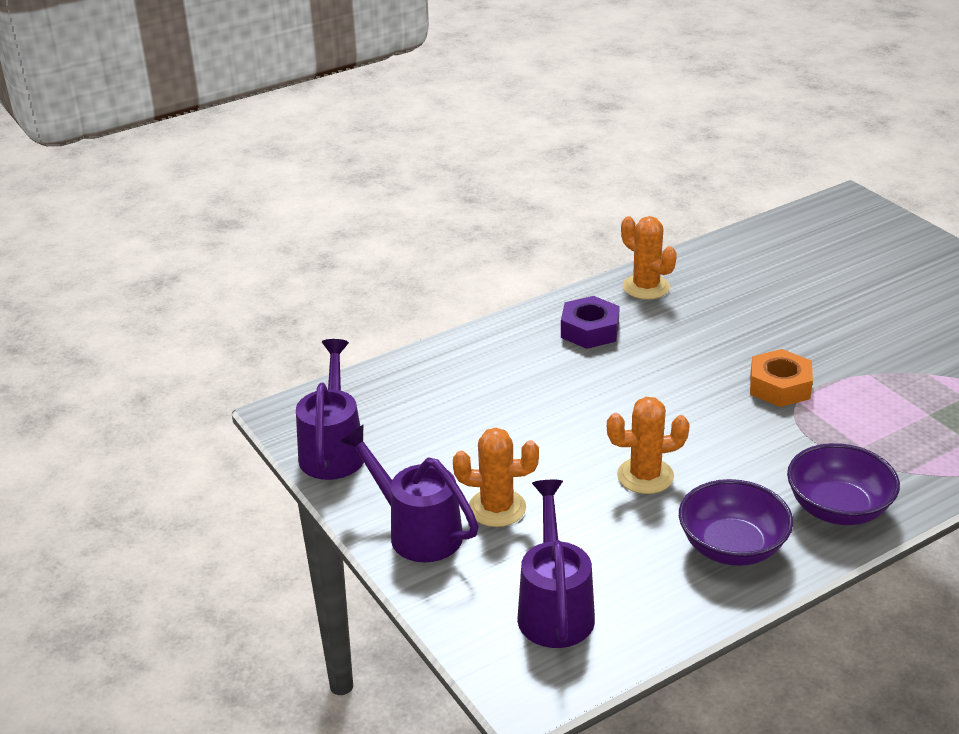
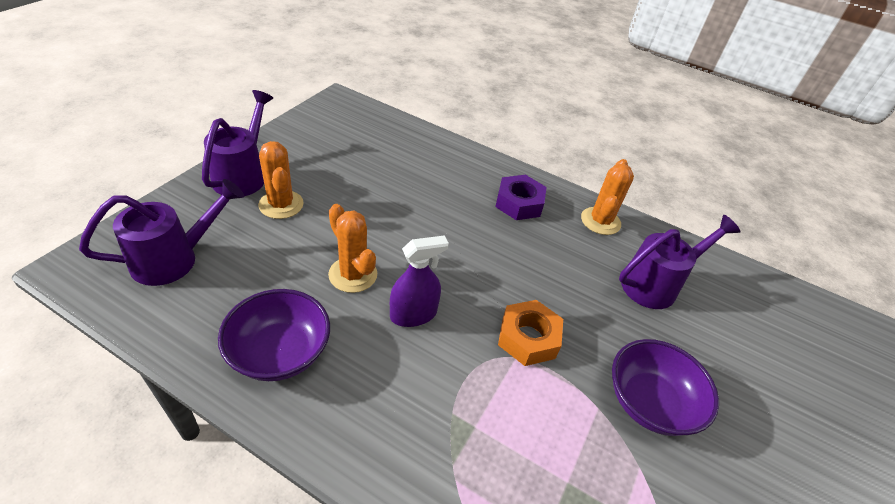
camera: 55 degrees right, 10 degrees up
(333, 450) = (312, 124): purple watering can -> purple watering can (655, 284)
(720, 448) = (413, 314): none -> purple spray bottle
(838, 508) = (366, 425): purple bowl -> purple bowl (650, 402)

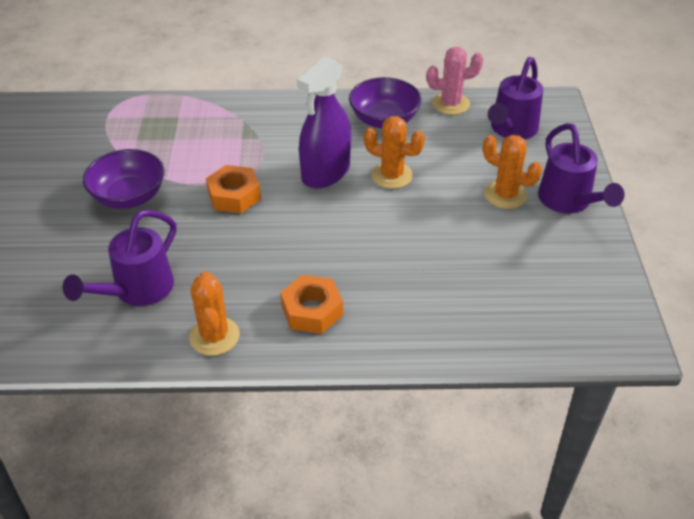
camera: 155 degrees right, 0 degrees up
(178, 330) = (450, 104): none -> pink cactus
(413, 314) = (326, 172): purple spray bottle -> purple spray bottle, size x1.54
(519, 203) = (312, 310): purple nut -> orange nut

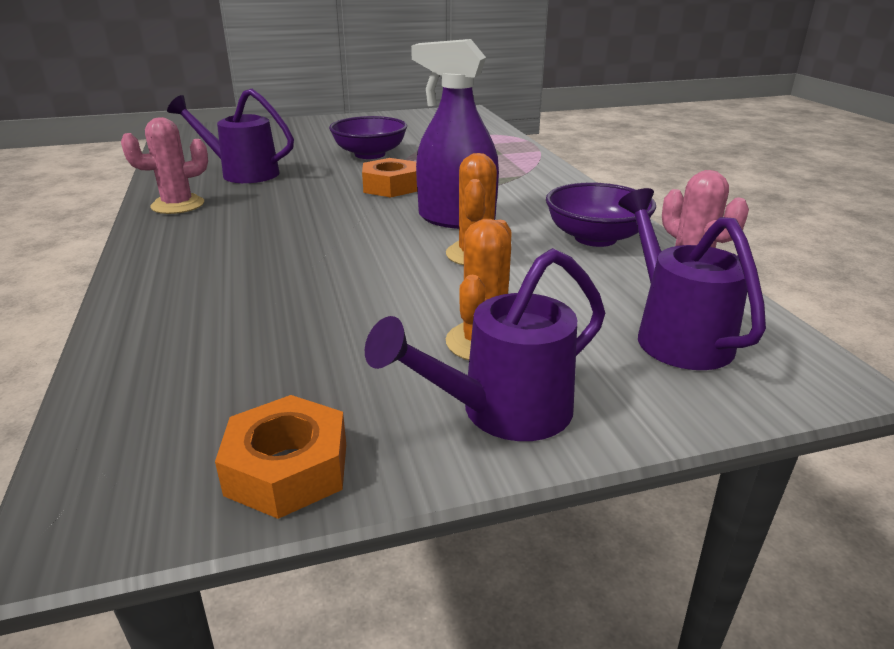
camera: 75 degrees right, 15 degrees down
(214, 336) = (178, 205): orange cactus -> pink cactus
(312, 310) = (210, 239): orange nut -> orange nut (287, 469)
(511, 129) = (676, 335): purple watering can -> purple watering can turned 60 degrees clockwise

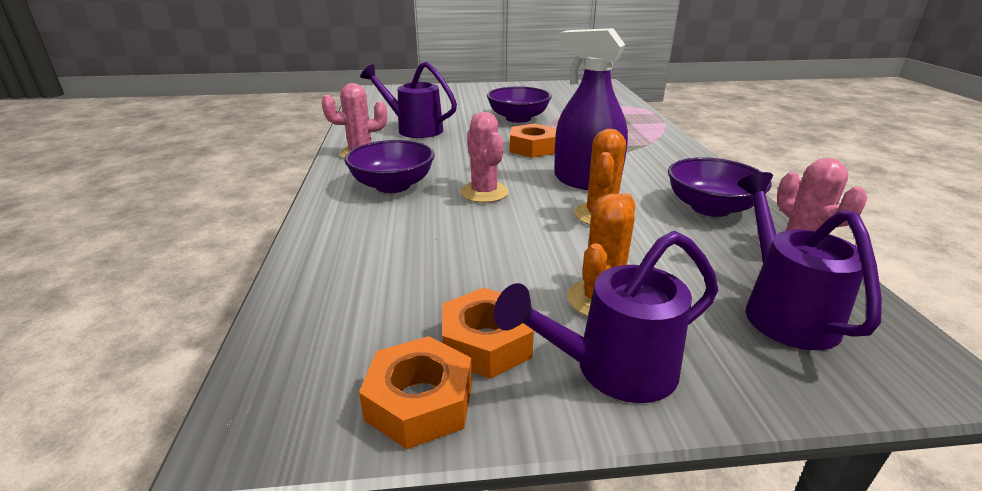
camera: 10 degrees right, 0 degrees up
(224, 239) = (393, 185): none -> purple bowl
(338, 239) = (484, 192): none -> pink cactus
(358, 399) = (486, 342): none -> orange nut

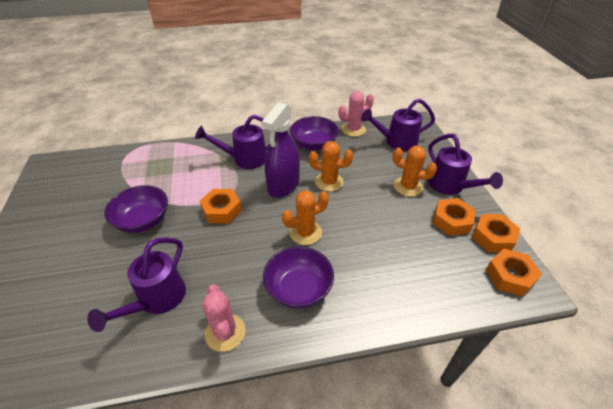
camera: 95 degrees left, 15 degrees up
(303, 393) = (509, 276): none -> orange nut
(484, 192) = (305, 232): pink cactus -> orange cactus
(642, 158) = (245, 159): none -> purple watering can

